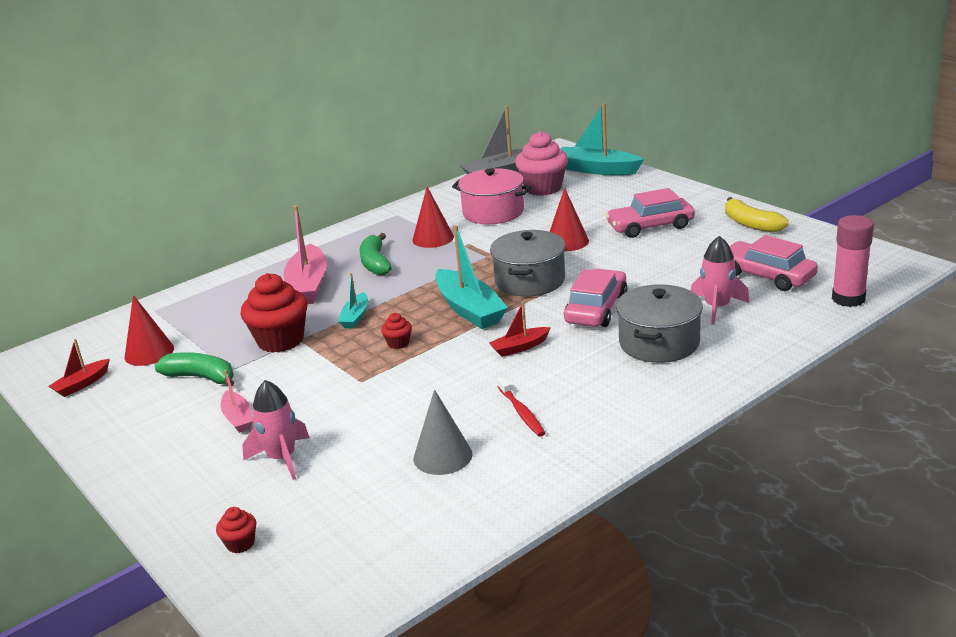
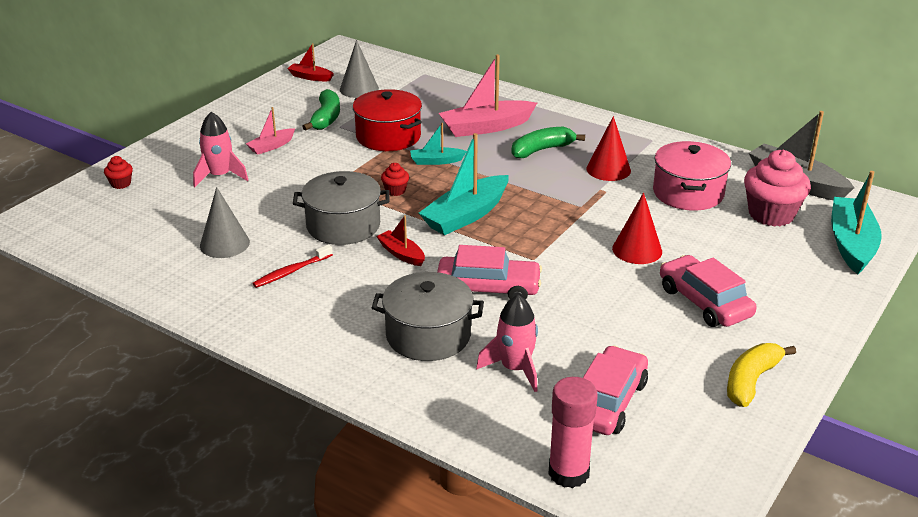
camera: 70 degrees right, 5 degrees up
(149, 352) = (359, 89): red cone -> grey cone
(280, 340) = (388, 136): red cupcake -> red pot
(530, 281) = (536, 240): grey pot -> grey pot (343, 225)

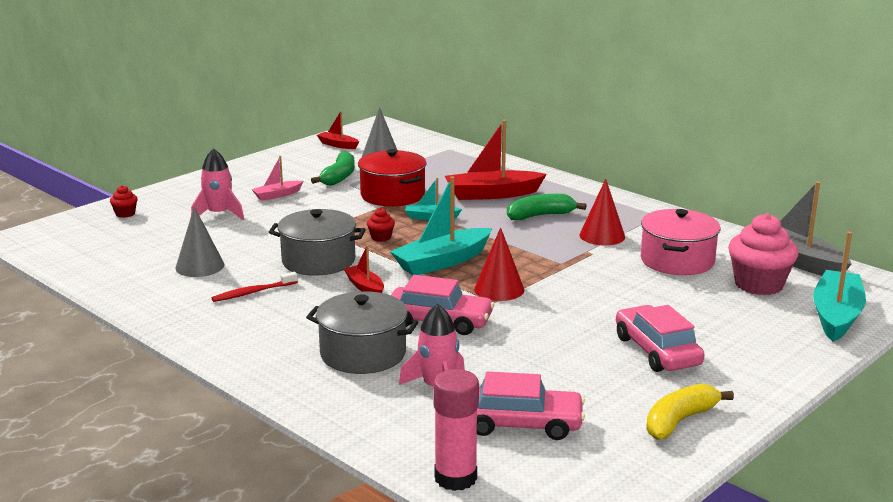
camera: 10 degrees right, 10 degrees down
(486, 127) = (492, 194): pink boat -> red boat
(607, 402) = (521, 424): pink car -> pink car turned 60 degrees clockwise
(637, 250) = (604, 302): red cone -> red cone (499, 289)

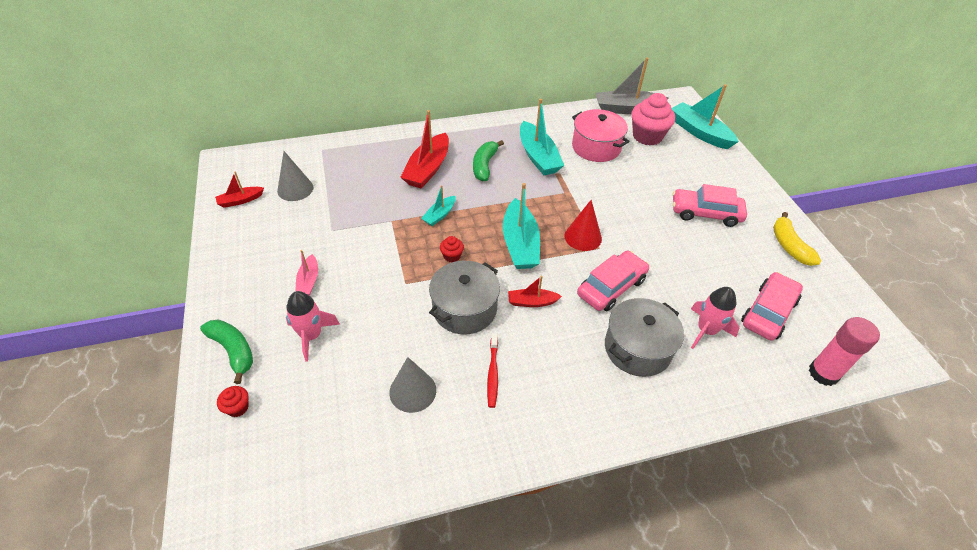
camera: 60 degrees left, 25 degrees up
(339, 177) = (311, 229): green banana -> green banana (233, 351)
(392, 195) = (379, 216): red pot -> none
(602, 236) = (538, 157): red cone -> turquoise boat

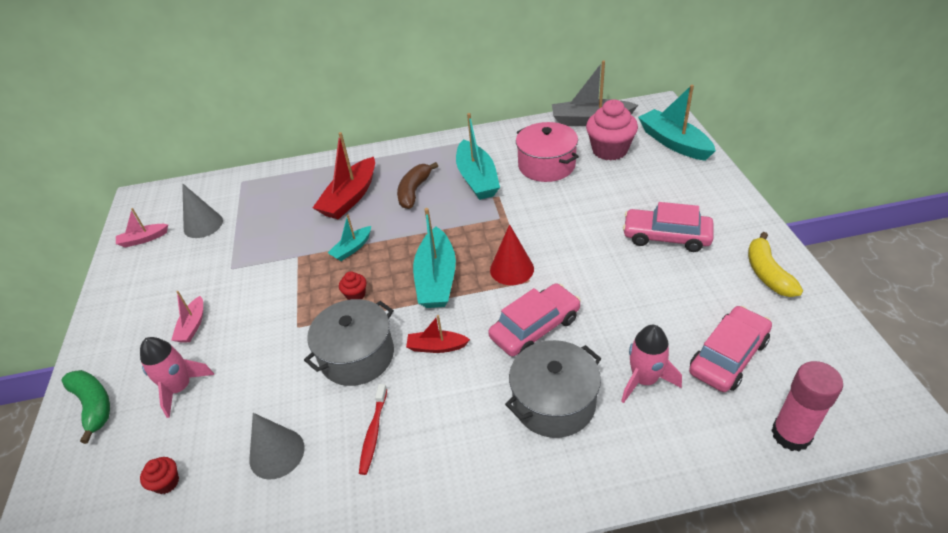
camera: 10 degrees right, 5 degrees down
(237, 407) = (81, 471): red cupcake -> red cupcake (166, 482)
(240, 200) = (143, 239): red boat -> pink boat
(484, 165) = (414, 191): green banana -> brown banana

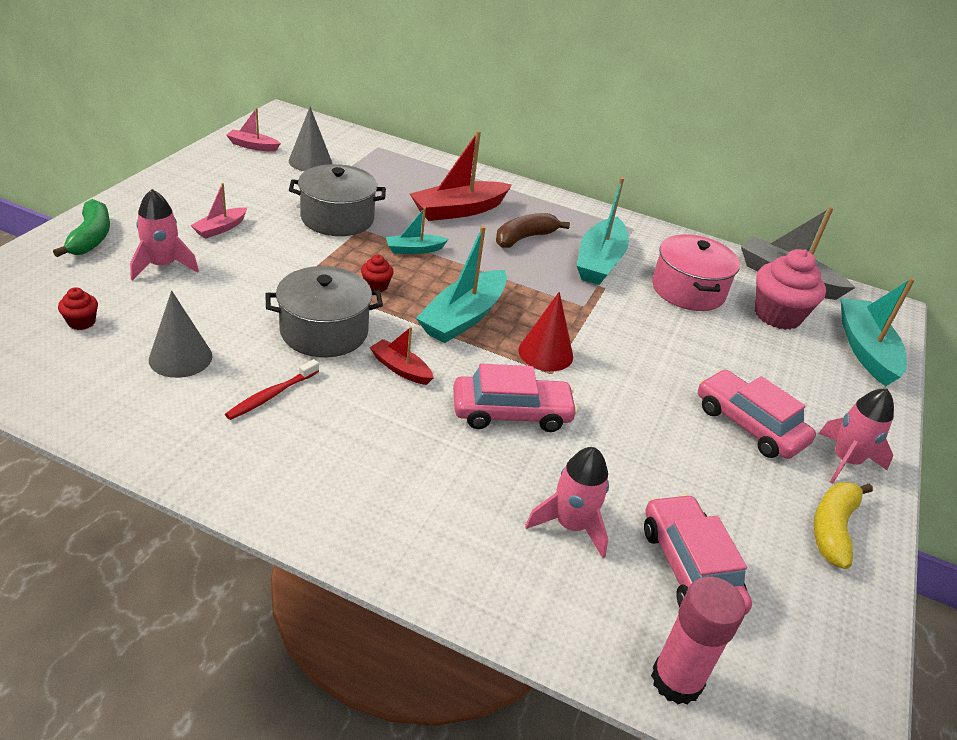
camera: 25 degrees right, 5 degrees down
(554, 402) = (457, 482): grey pot -> grey pot (337, 218)
(728, 356) = (689, 568): pink car -> pink car turned 90 degrees counterclockwise
(732, 224) = (845, 461): none -> pink rocket

